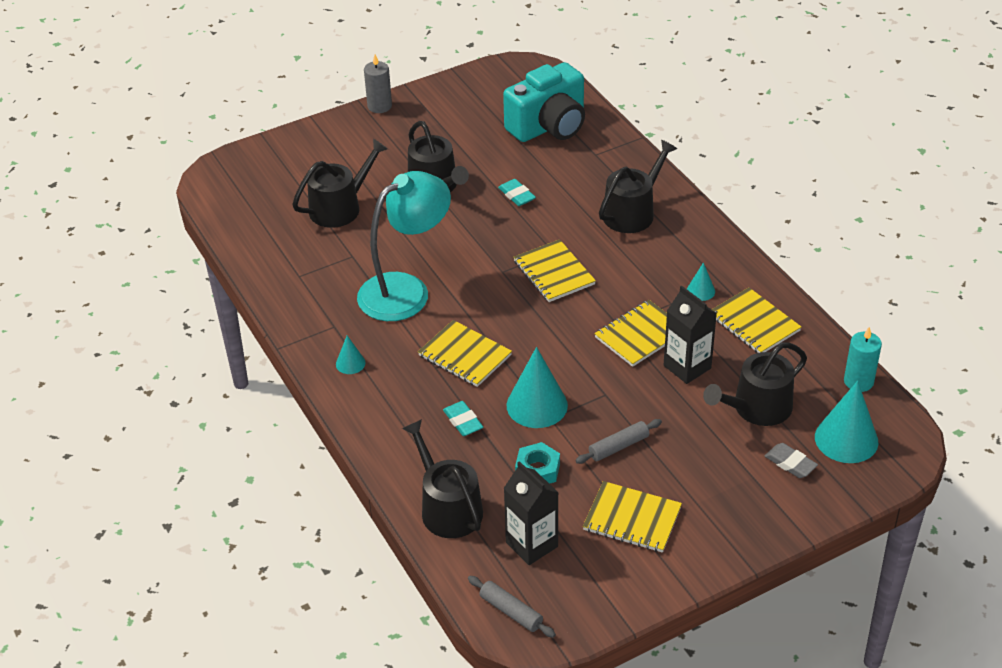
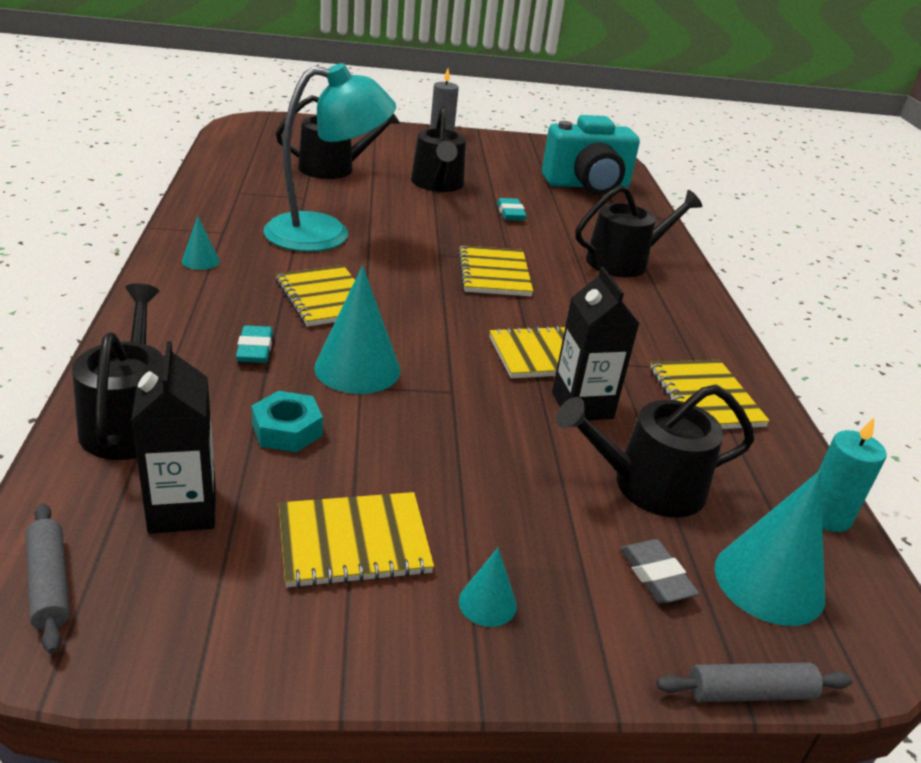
camera: 20 degrees right, 10 degrees down
(618, 447) = (417, 450): grey rolling pin -> grey rolling pin (750, 693)
(632, 519) = (353, 542): yellow notebook -> yellow notebook turned 60 degrees counterclockwise
(700, 291) = (655, 345): turquoise cone -> turquoise cone (487, 603)

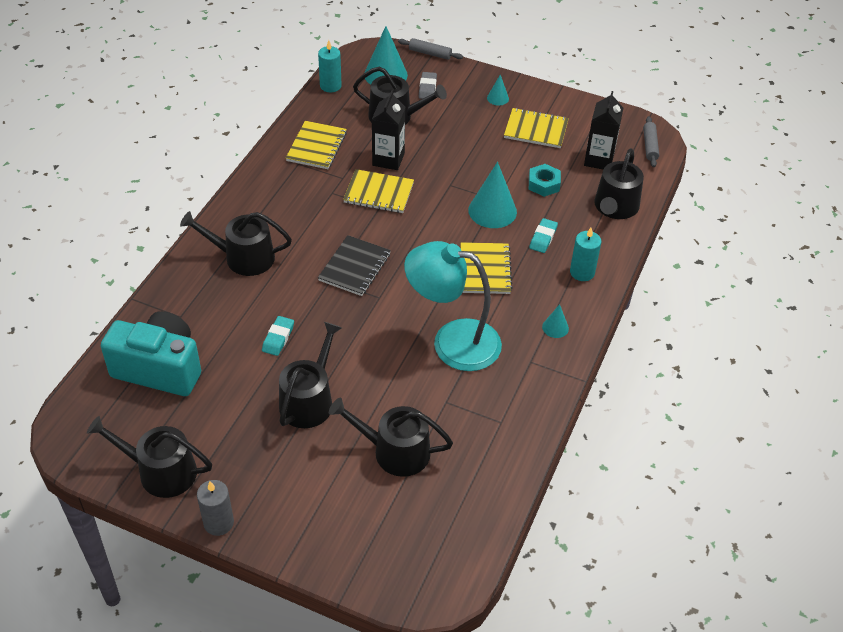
camera: 150 degrees left, 15 degrees up
(176, 319) = (582, 272): none -> turquoise candle
(494, 274) = (354, 267): yellow notebook -> black notebook
(512, 145) = (160, 471): none -> black watering can

